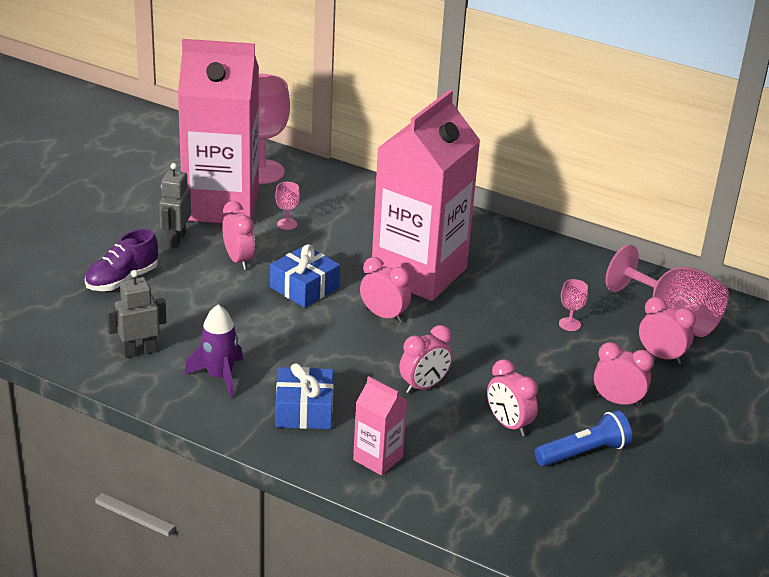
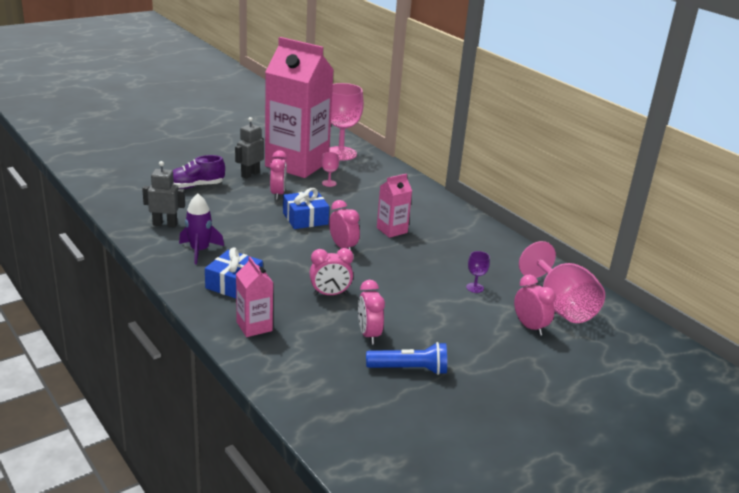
camera: 25 degrees right, 5 degrees down
(419, 273) = (392, 230): pink carton -> pink carton, size x0.42
(569, 324) = (474, 288): pink goblet -> purple goblet
(617, 401) = (467, 345): pink clock -> none

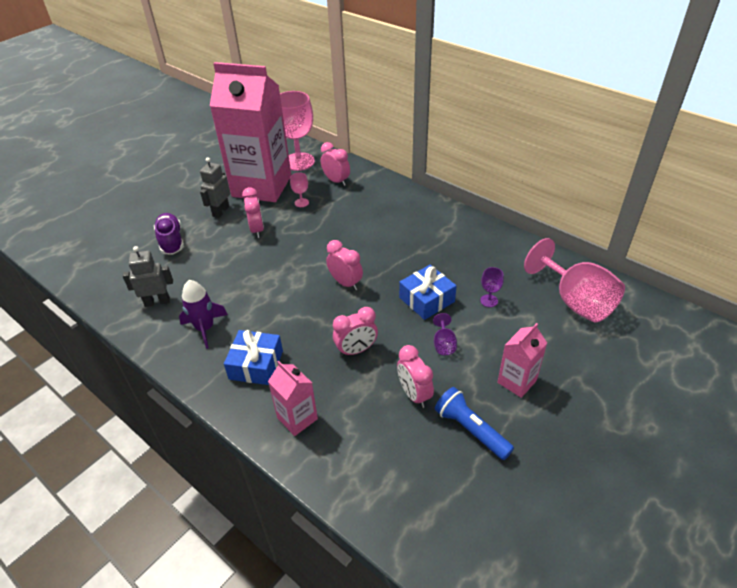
camera: 10 degrees left, 15 degrees up
(195, 186) = (171, 241): purple shoe -> purple shoe turned 105 degrees clockwise
(305, 218) = (295, 255): blue gift -> blue gift (426, 299)
(392, 230) = (383, 247): pink carton -> pink carton (516, 381)
(409, 369) = (470, 430): blue flashlight -> blue flashlight turned 120 degrees counterclockwise
(414, 308) = (444, 344): none -> purple goblet
(530, 327) = (559, 337): pink clock -> pink clock (336, 181)

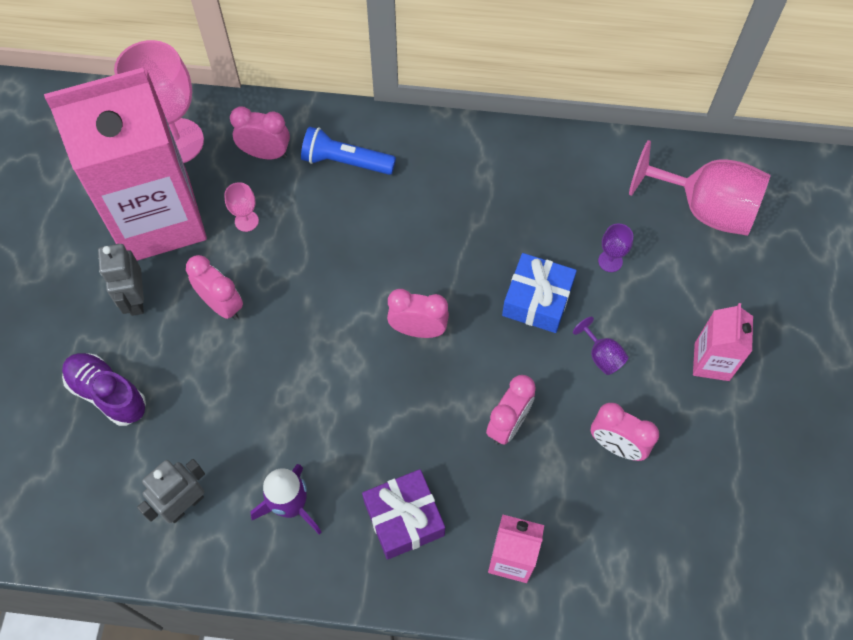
camera: 35 degrees left, 20 degrees up
(256, 365) = (404, 518): blue gift -> purple gift
(470, 430) = (705, 454): blue flashlight -> blue flashlight (345, 162)

